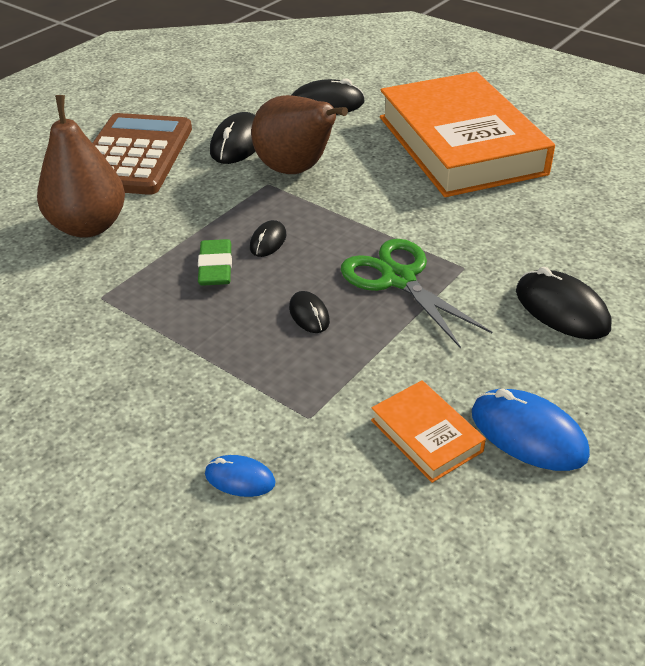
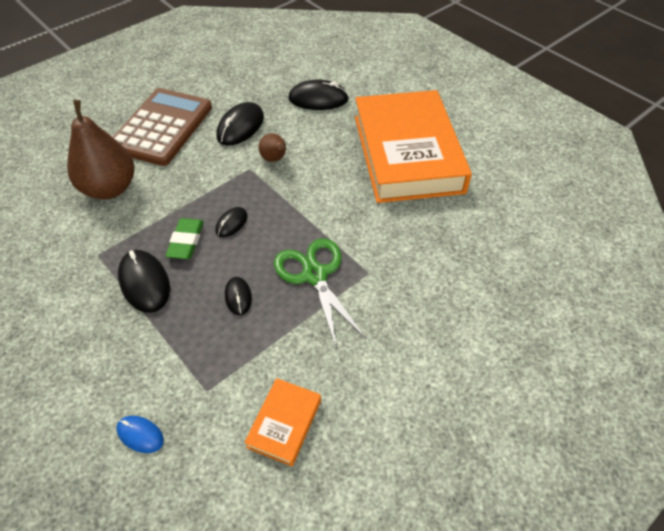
camera: 10 degrees right, 10 degrees up
(296, 170) = (274, 159): brown pear -> brown pear, size x0.47
(426, 435) = (284, 423): orange book -> orange book turned 45 degrees clockwise
(528, 434) = (360, 437): blue mouse -> none
(561, 309) = (428, 326): black mouse -> black mouse (144, 283)

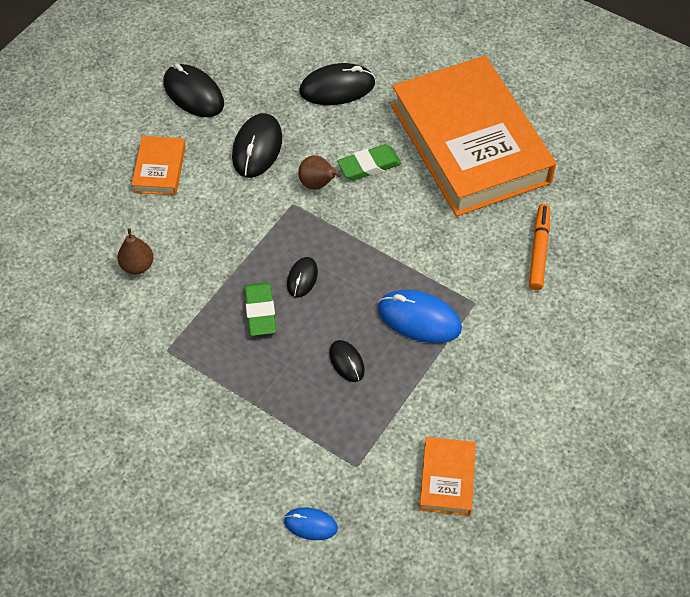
camera: 15 degrees left, 5 degrees up
(110, 188) = (137, 266): brown pear -> brown pear, size x0.47
(144, 283) = (237, 370): black mouse -> black mouse (193, 94)
(162, 127) = (160, 169): brown calculator -> orange book
(315, 275) = (419, 319): green scissors -> blue mouse
(321, 154) = (369, 166): none -> green eraser
(439, 243) = (539, 250): none -> orange marker

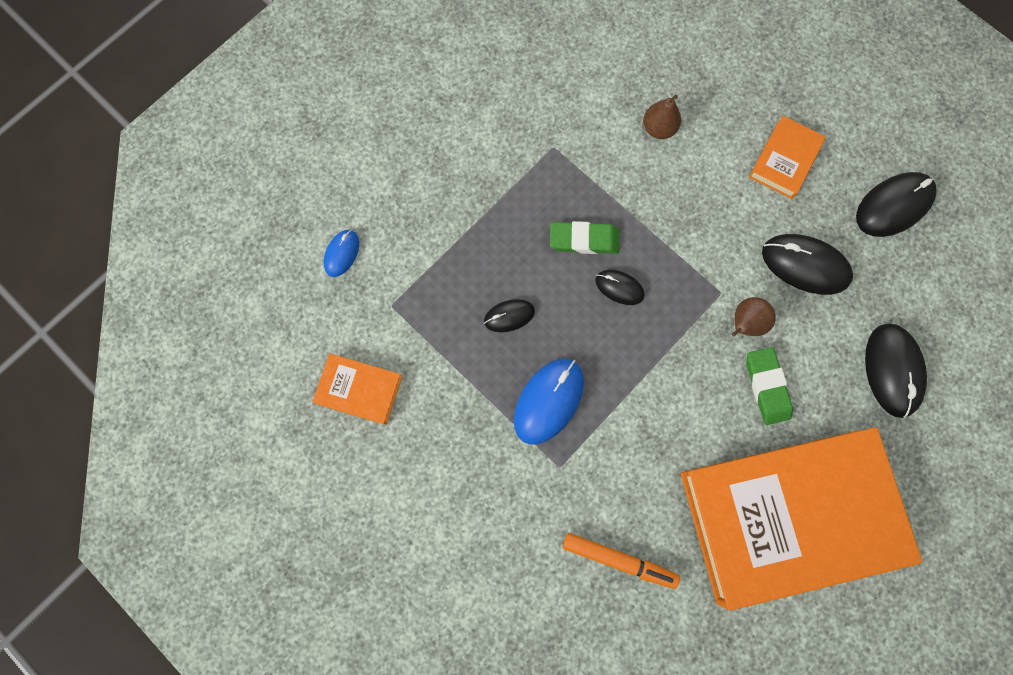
camera: 100 degrees right, 20 degrees up
(160, 169) = (784, 160): orange book -> orange book turned 75 degrees counterclockwise

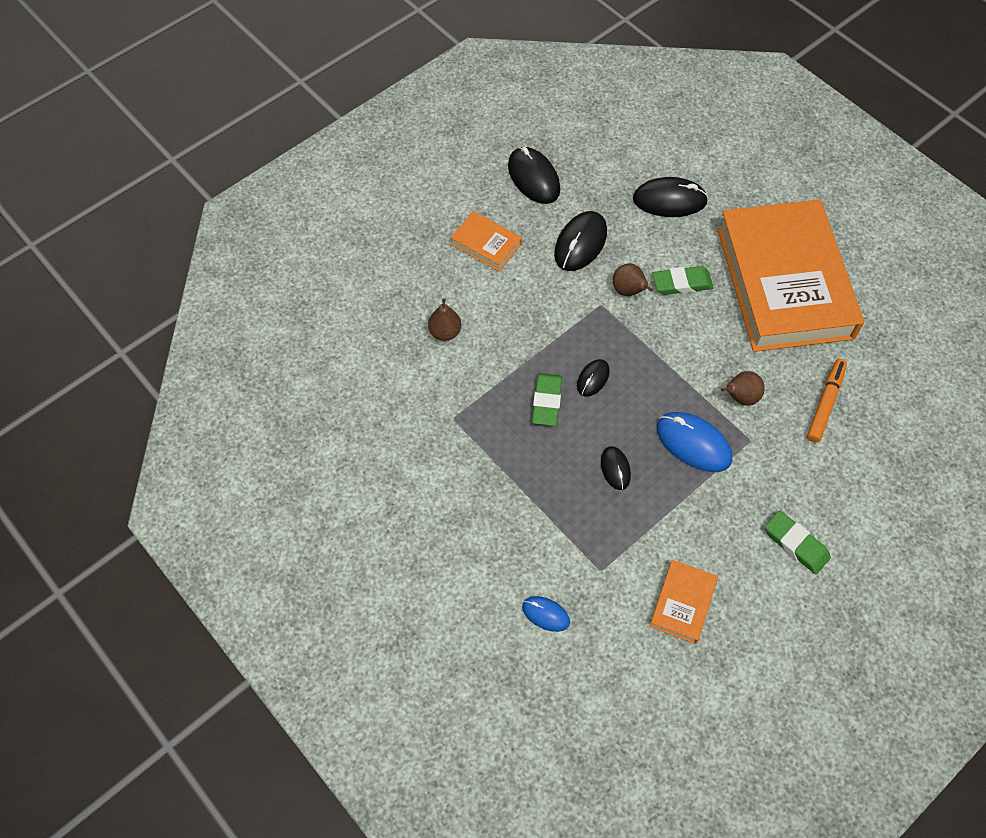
camera: 85 degrees left, 15 degrees down
(433, 515) = (796, 544): none -> green eraser
(615, 456) = (740, 397): none -> brown pear

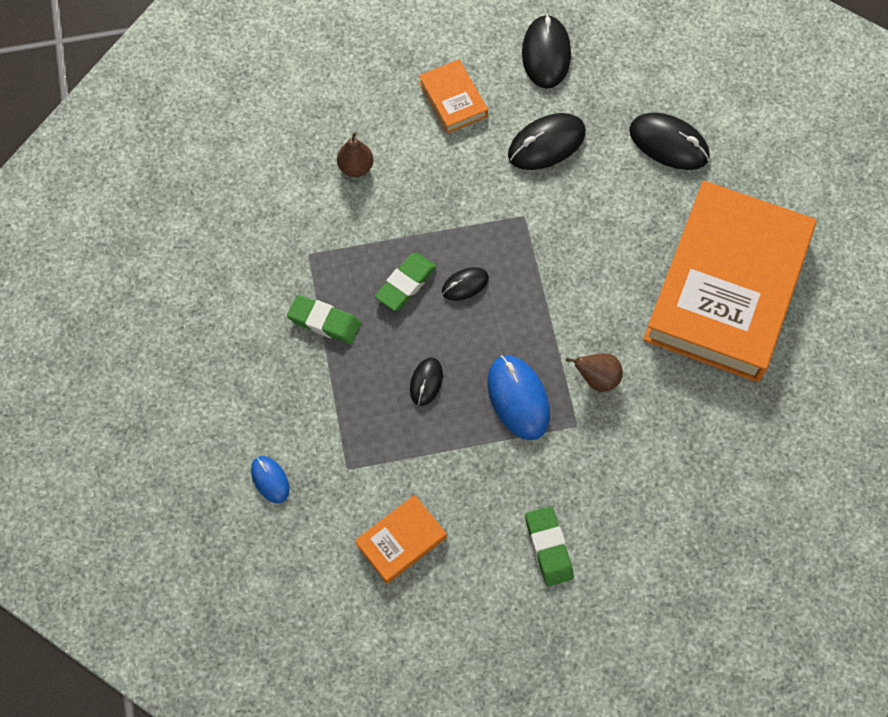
camera: 30 degrees right, 5 degrees up
(628, 291) = (561, 216): brown pear -> none
(682, 283) = (620, 235): green eraser -> green eraser (324, 322)
(825, 403) = (679, 430): orange marker -> none

